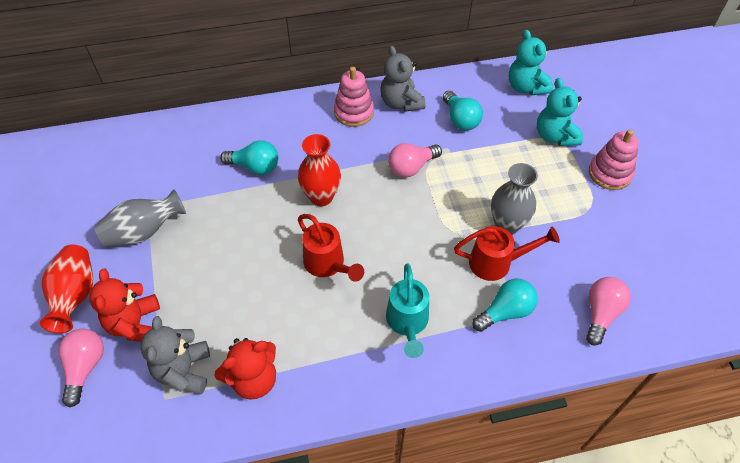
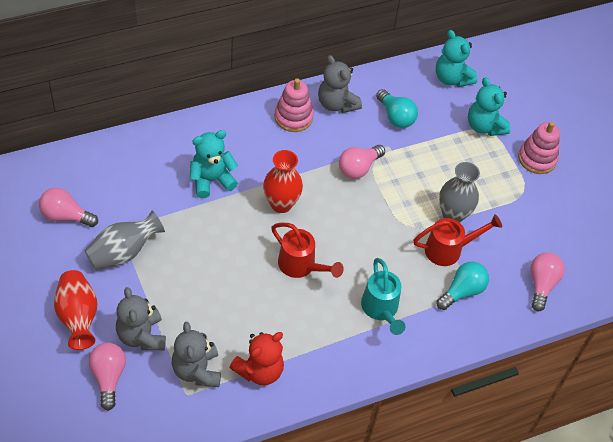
camera: 15 degrees left, 0 degrees up
(98, 189) = (66, 216): none -> pink light bulb
(135, 324) = (141, 336): red teddy bear -> grey teddy bear
(255, 167) = (211, 180): turquoise light bulb -> turquoise teddy bear

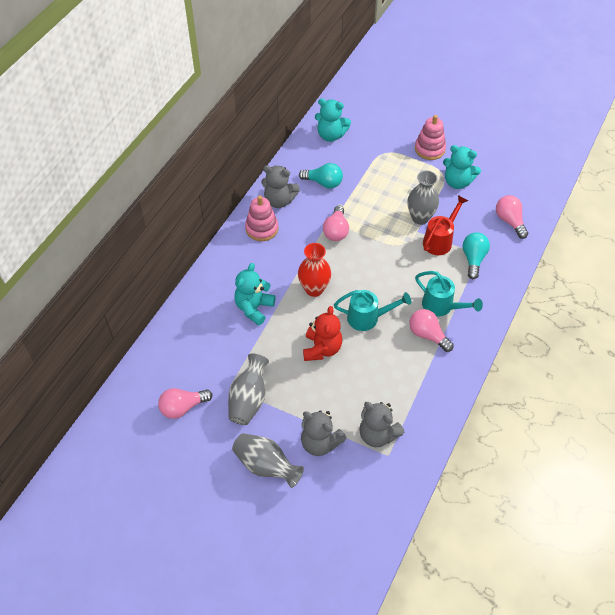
camera: 35 degrees left, 0 degrees up
(78, 317) = (266, 466): red vase -> grey vase
(108, 377) = (328, 487): pink light bulb -> pink light bulb (427, 335)
(259, 370) = (414, 402): red teddy bear -> red teddy bear (322, 348)
(301, 265) = (367, 318): red watering can -> turquoise watering can
(484, 126) = (380, 151): turquoise teddy bear -> turquoise teddy bear (457, 182)

